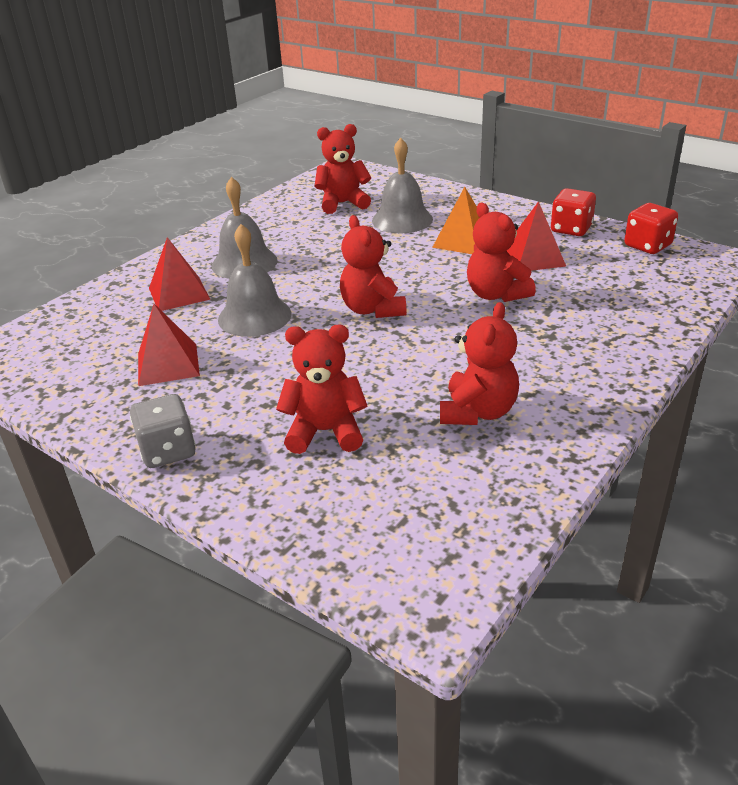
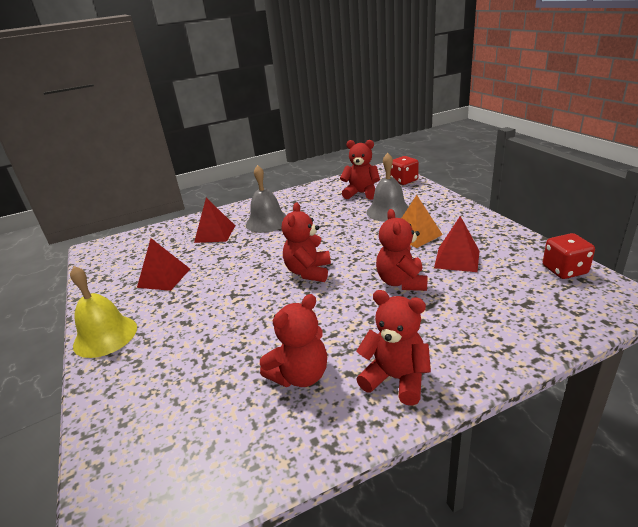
camera: 30 degrees right, 5 degrees down
(168, 451) = (105, 336): grey dice -> yellow bell
(254, 316) = (237, 259): grey bell -> none
(325, 432) = (194, 354): red teddy bear -> red teddy bear (396, 379)
(571, 229) = (508, 242): red dice -> red dice (404, 181)

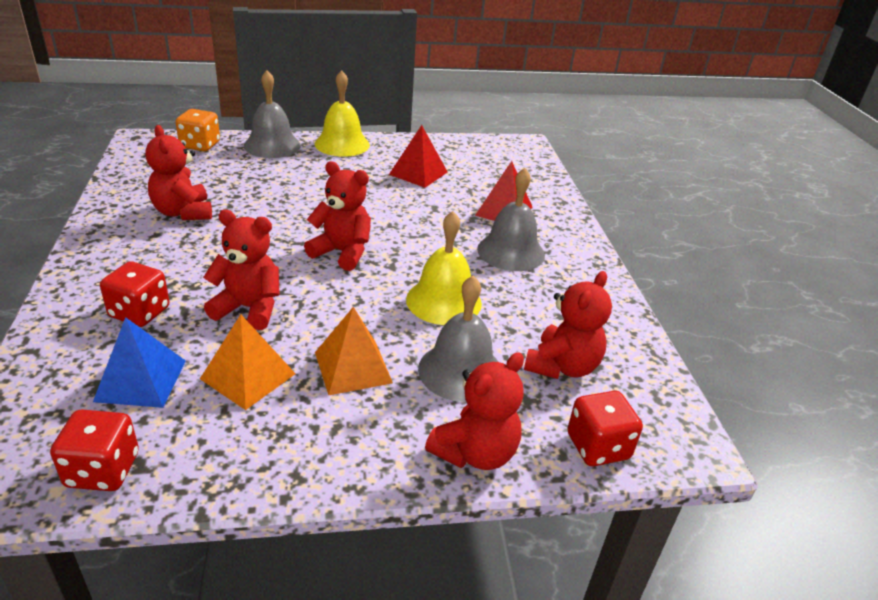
camera: 100 degrees right, 5 degrees up
(115, 384) = (272, 145): none -> grey bell
(124, 450) = (200, 145): none -> orange dice
(335, 228) = (443, 301): none -> yellow bell
(396, 379) = (117, 253): red teddy bear -> red teddy bear (475, 453)
(451, 323) = (140, 312): none -> red dice
(457, 259) = (248, 376): red pyramid -> orange pyramid
(503, 289) = (140, 380): none -> blue pyramid

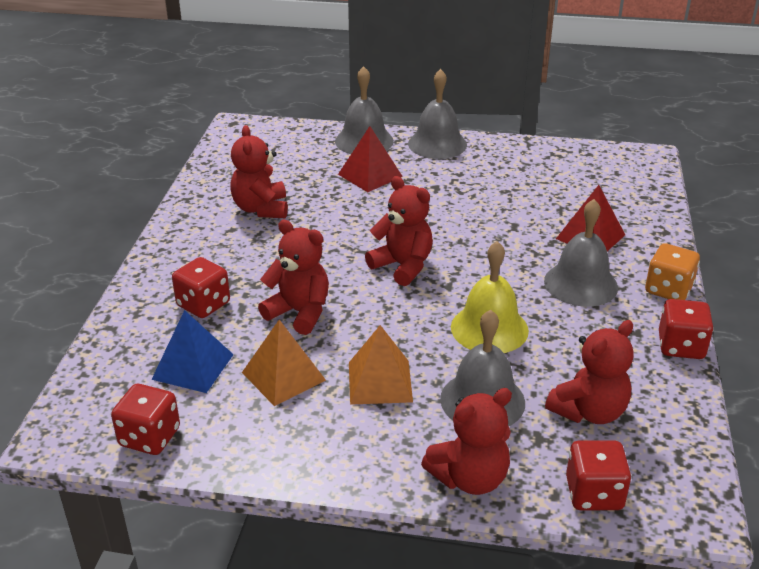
camera: 20 degrees right, 0 degrees up
(200, 145) = (292, 136): orange dice -> orange dice (668, 289)
(342, 144) = (437, 144): yellow bell -> grey bell
(418, 173) = (509, 184): red pyramid -> red pyramid (370, 175)
(616, 296) = (681, 346): none -> red dice

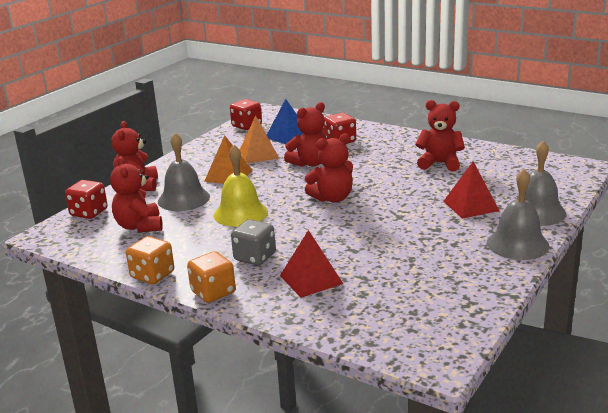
camera: 115 degrees right, 10 degrees down
(580, 284) = (255, 257): grey bell -> grey dice
(681, 346) = (152, 275): red dice -> orange dice

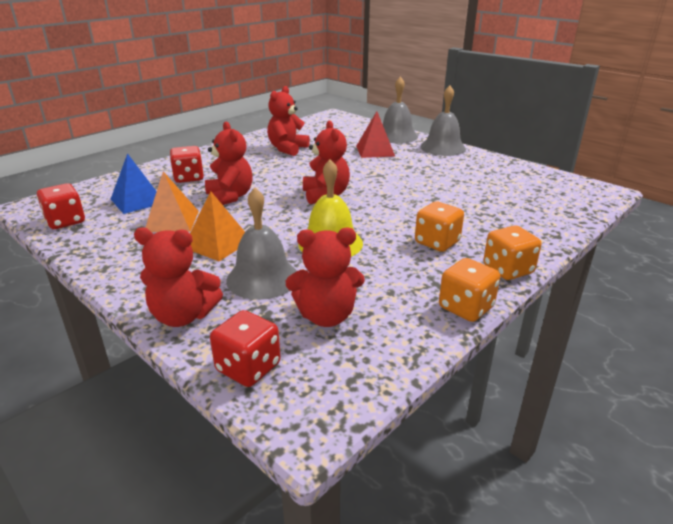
camera: 80 degrees left, 5 degrees up
(255, 257) = (437, 242): grey dice -> orange dice
(311, 279) = (486, 220): red pyramid -> none

